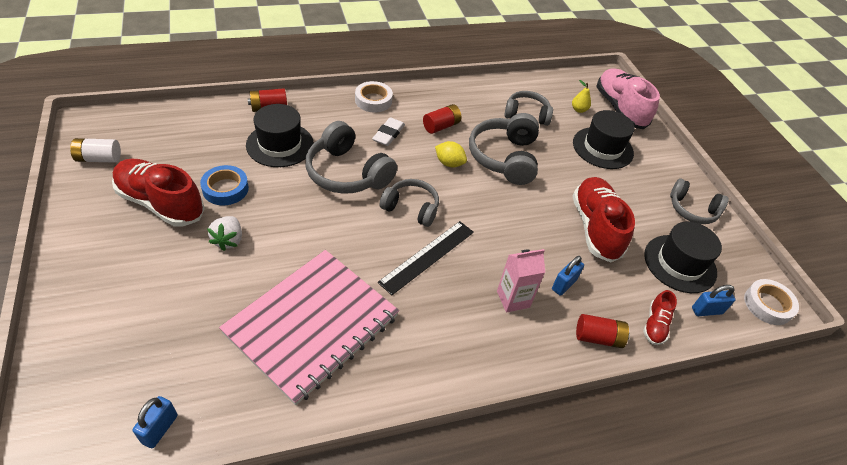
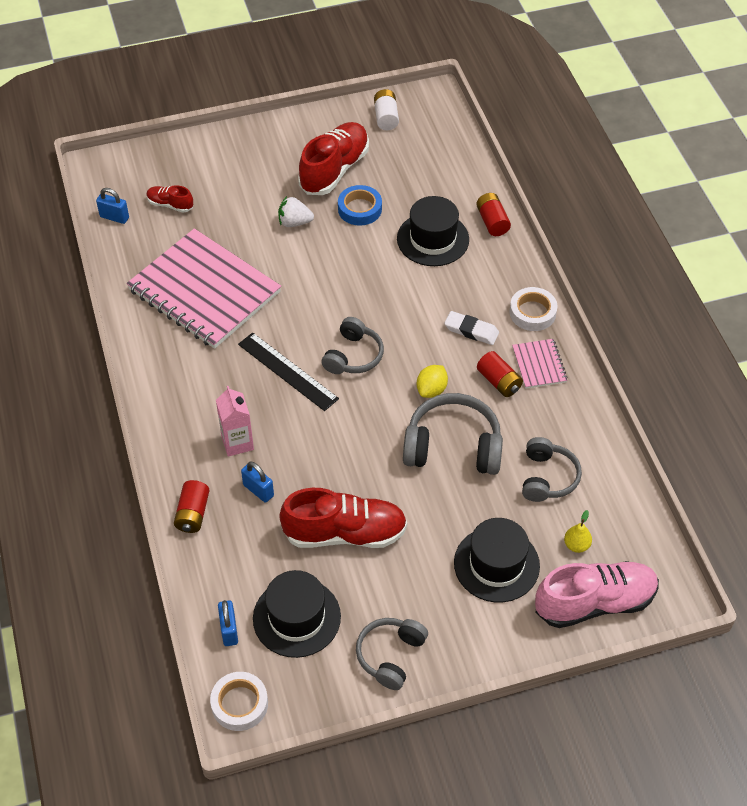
camera: 95 degrees right, 5 degrees up
(347, 173) = (398, 299): grey headphones -> none
(425, 104) = (539, 365): none -> pink notebook
(655, 325) = (209, 571): red shoe -> red shoe (170, 205)

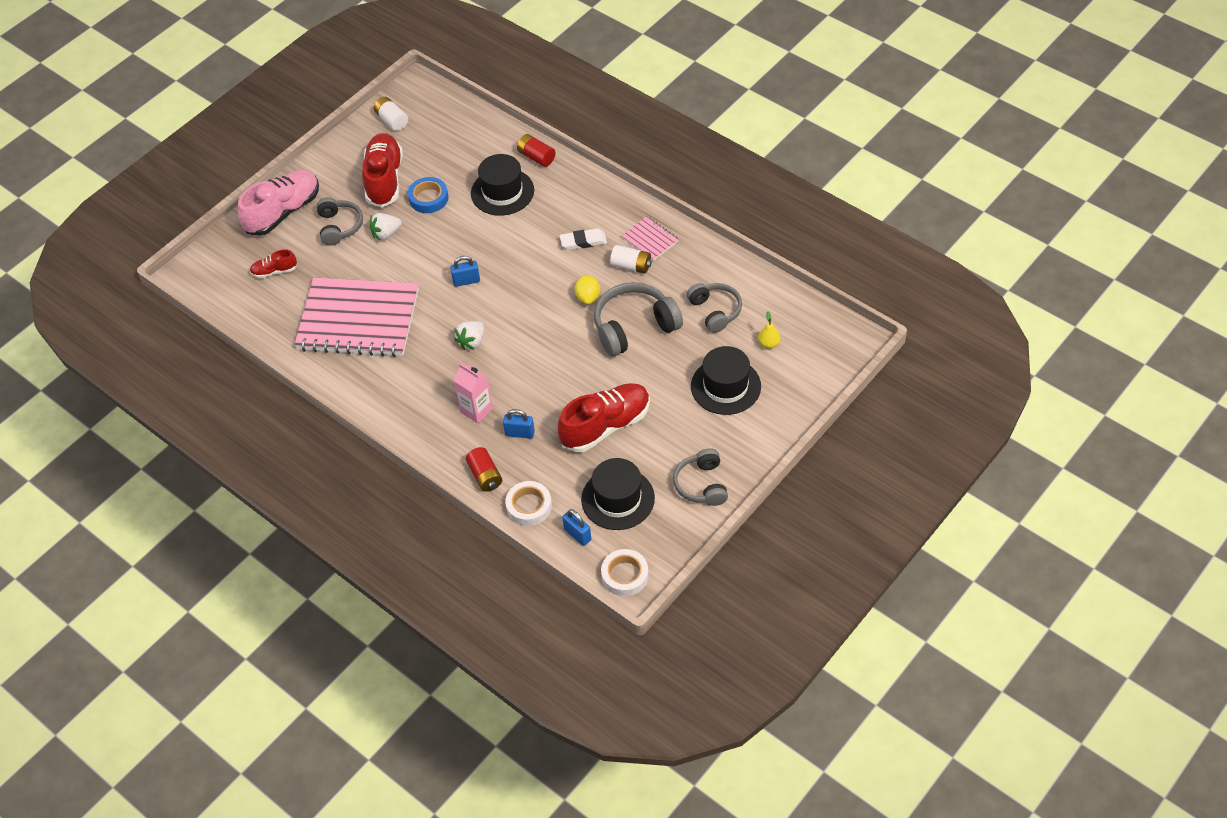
camera: 30 degrees left, 0 degrees up
(114, 217) = (236, 304): blue padlock -> blue padlock (466, 281)
(287, 371) = (472, 342): black ruler -> white strawberry
(353, 356) = (511, 305): grey headphones -> grey headphones (339, 226)
(499, 382) = (631, 266): red battery -> white battery
(532, 312) = (617, 206): white tape -> white tape (529, 506)
(594, 602) = (808, 373): pink shoe -> pink shoe (283, 212)

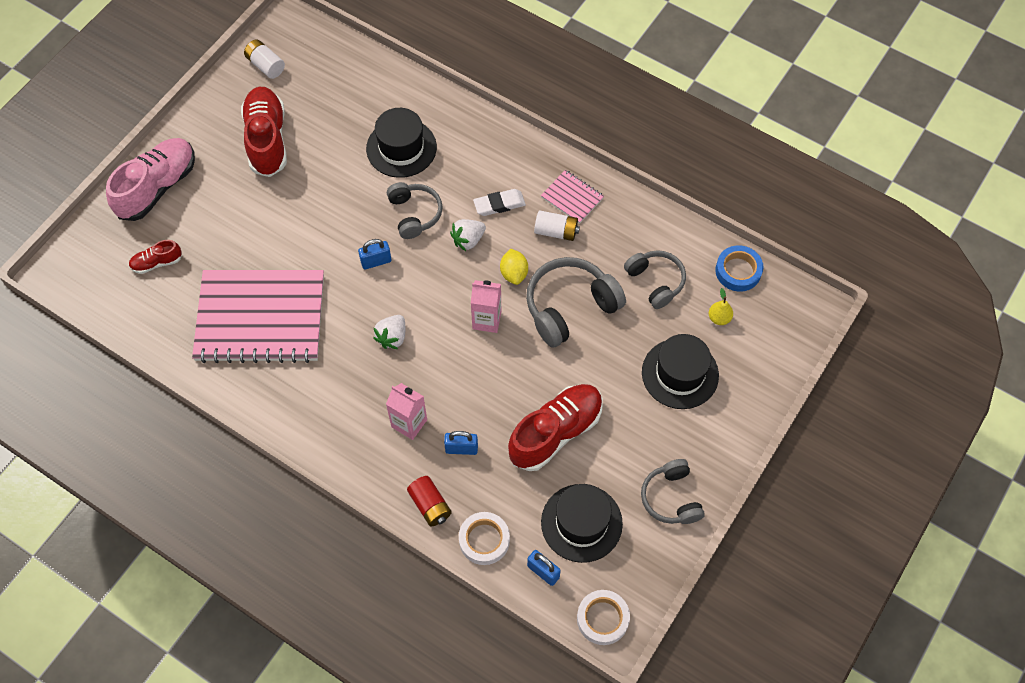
camera: 10 degrees left, 10 degrees up
(339, 226) = (223, 202): grey headphones -> grey headphones (414, 214)
(386, 234) = (278, 208): white strawberry -> white strawberry (468, 240)
(428, 198) = (320, 160): blue tape -> blue tape (738, 271)
(536, 157) = (433, 103): red battery -> none
(558, 333) = (487, 320): none -> pink carton

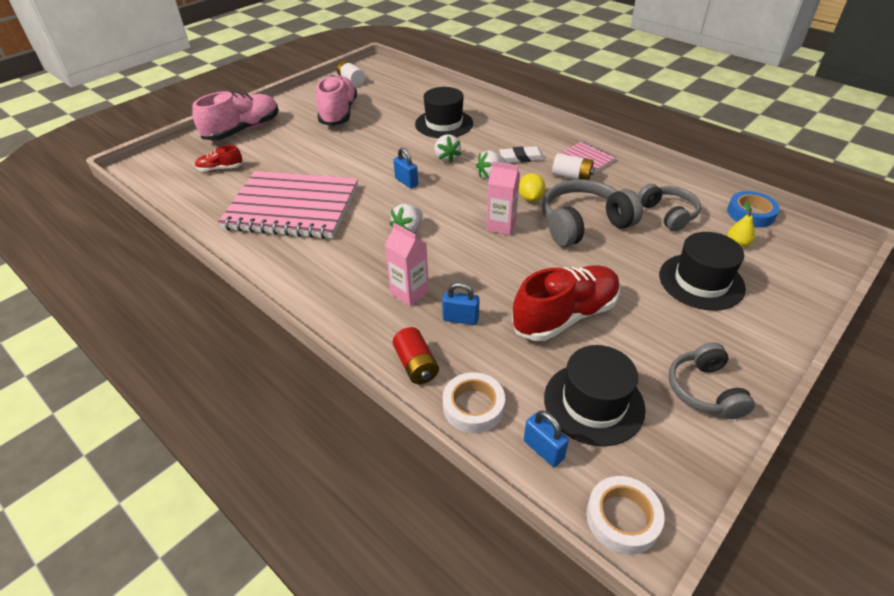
camera: 10 degrees right, 20 degrees down
(267, 140) = (338, 113): red shoe -> pink shoe
(376, 261) = (406, 182): blue padlock -> blue padlock turned 60 degrees clockwise
(414, 214) = (446, 158): grey headphones -> white strawberry

